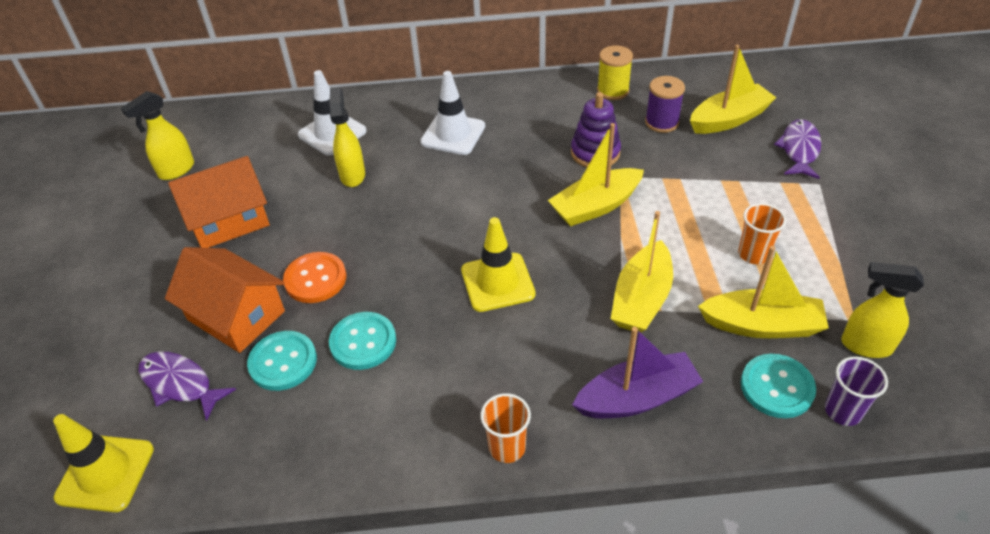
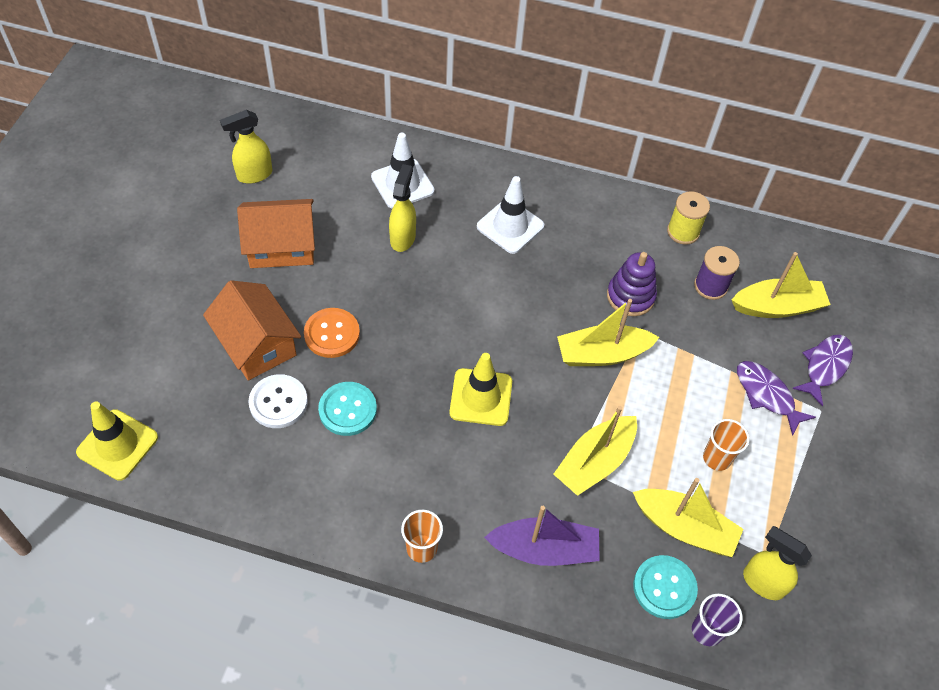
camera: 15 degrees right, 10 degrees up
(180, 384) = (194, 390): purple fish -> purple fish (766, 395)
(283, 362) = (278, 402): turquoise button -> white button

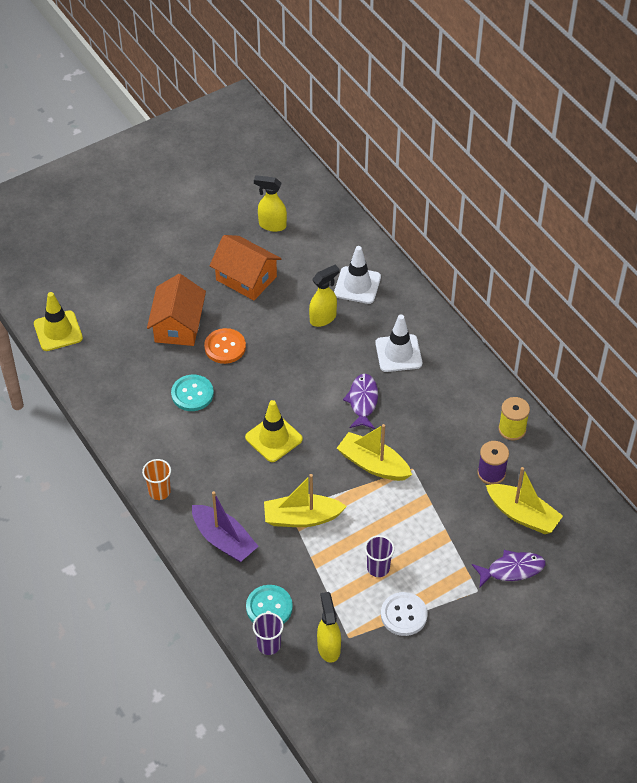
camera: 45 degrees right, 5 degrees down
(278, 402) = (159, 365): white button -> white button (404, 615)
(630, 296) = (430, 444): purple stacking toy -> none
(684, 528) = (315, 588): yellow boat -> none
(717, 458) = (378, 568): orange cup -> purple cup
(766, 395) = (452, 558): purple fish -> purple fish (363, 401)

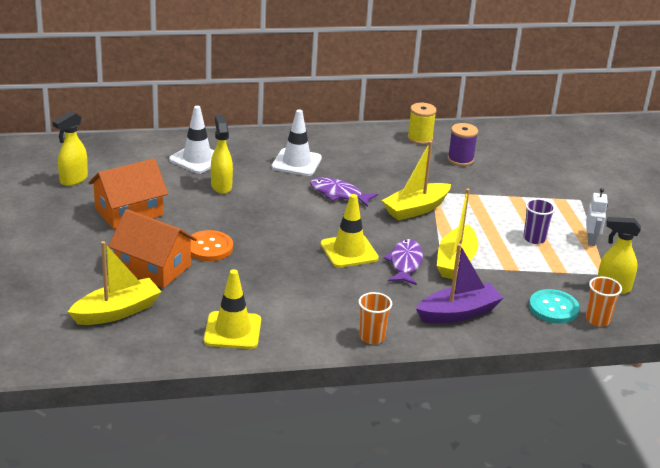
camera: 70 degrees left, 20 degrees down
(58, 331) = (84, 350): yellow traffic cone -> yellow traffic cone (232, 331)
(192, 394) = (255, 283): turquoise button -> none
(269, 645) = (597, 320): purple cup -> orange cup
(404, 615) = (591, 240): white button -> white robot
(512, 570) = (565, 179): purple fish -> purple fish (405, 263)
(522, 515) = (512, 159): yellow boat -> yellow boat (117, 311)

